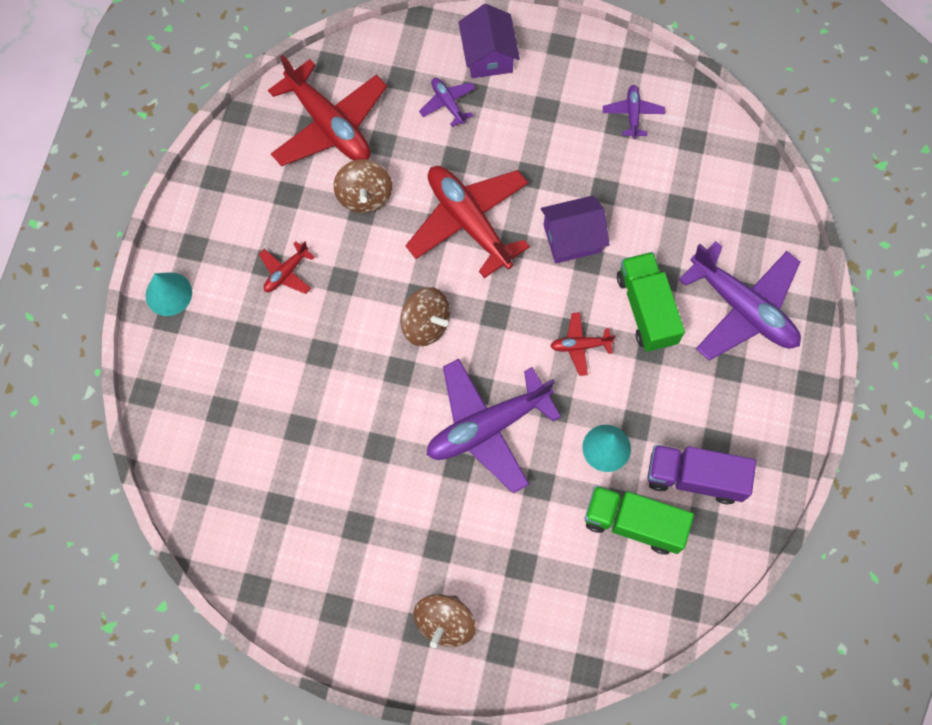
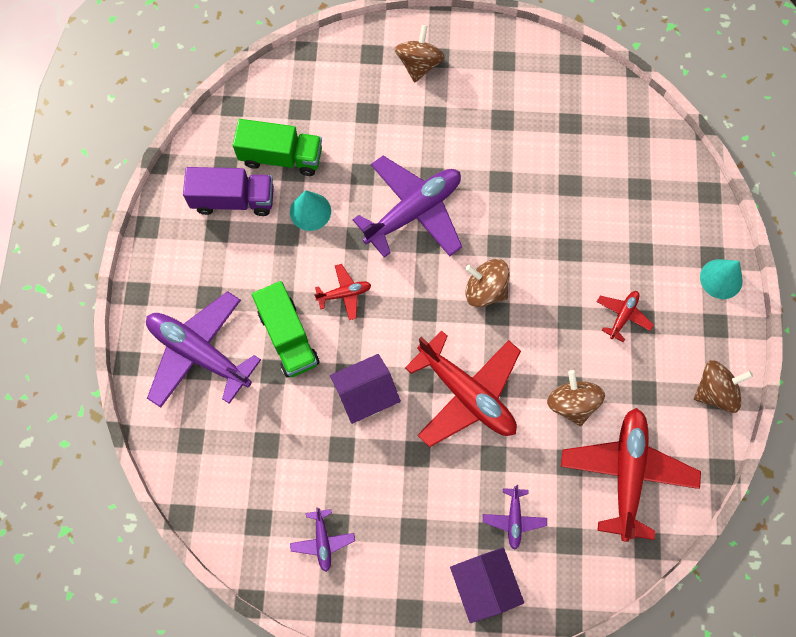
camera: 170 degrees right, 0 degrees up
(217, 184) = (715, 391): none -> brown spinning top
(329, 125) = (627, 473): red plane -> red plane turned 60 degrees clockwise
(448, 103) = (514, 519): purple plane -> purple plane turned 45 degrees clockwise

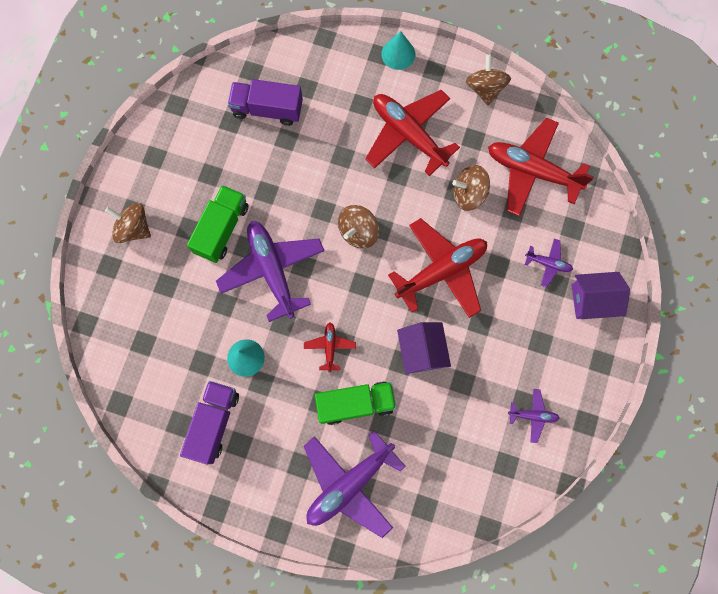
camera: 75 degrees left, 5 degrees up
(281, 157) = (185, 371): green truck -> green truck (222, 229)
(598, 156) = (267, 109): none -> purple truck
(622, 316) = (408, 134): red plane -> red plane, size x2.17

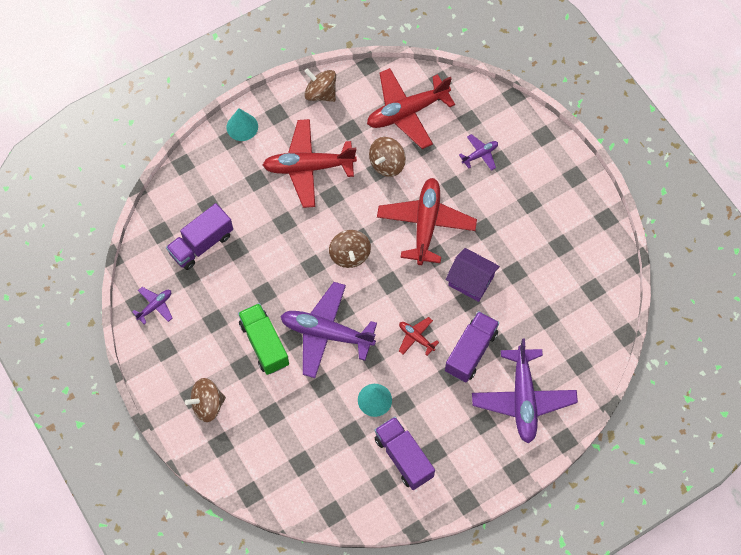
camera: 50 degrees left, 10 degrees down
(355, 404) = (471, 352): green truck -> purple truck
(533, 415) = (574, 246): purple plane -> purple plane (155, 306)
(592, 300) = (528, 148): purple house -> none

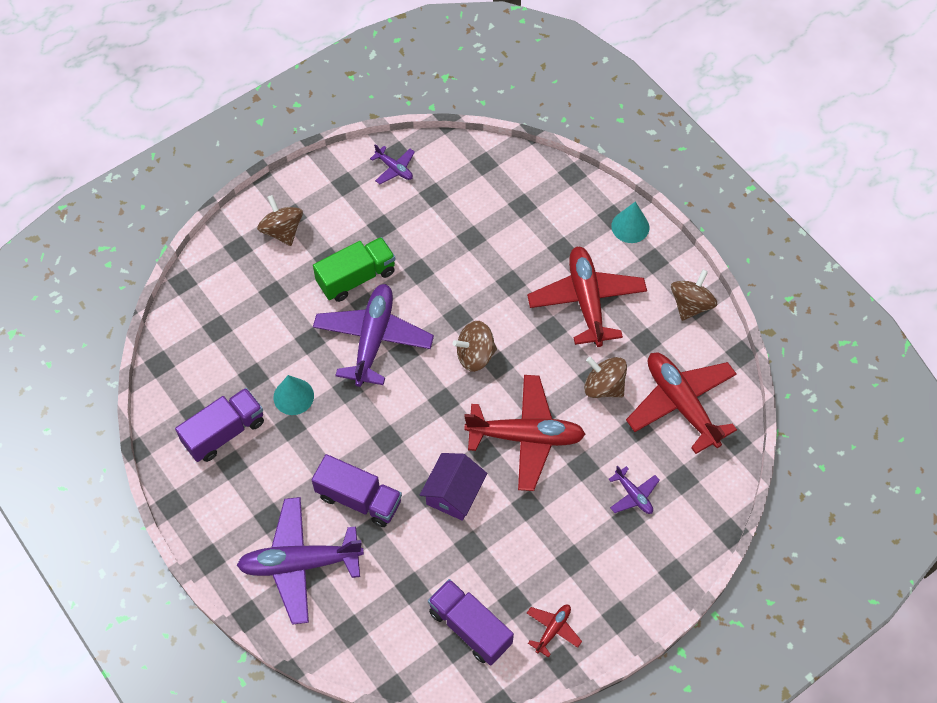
camera: 85 degrees right, 5 degrees down
(201, 244) = (473, 203): purple truck -> purple truck (470, 627)
(416, 338) = (373, 436): red plane -> red plane (553, 629)

